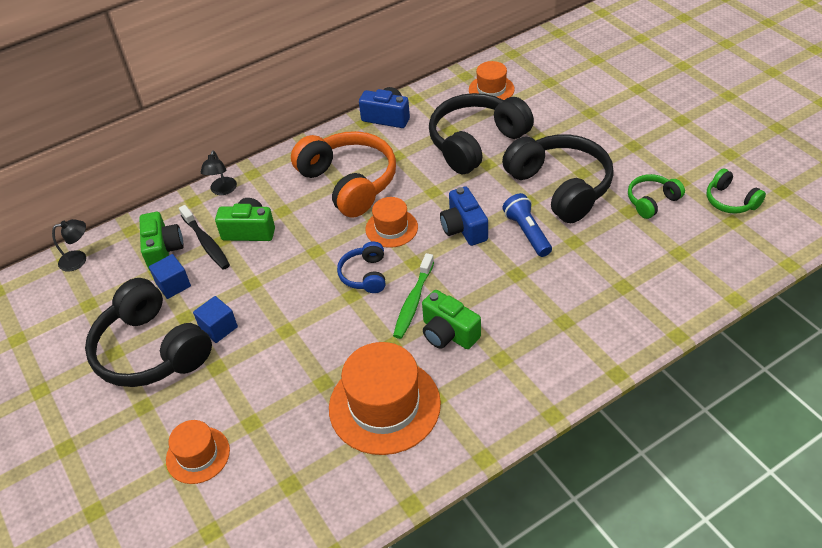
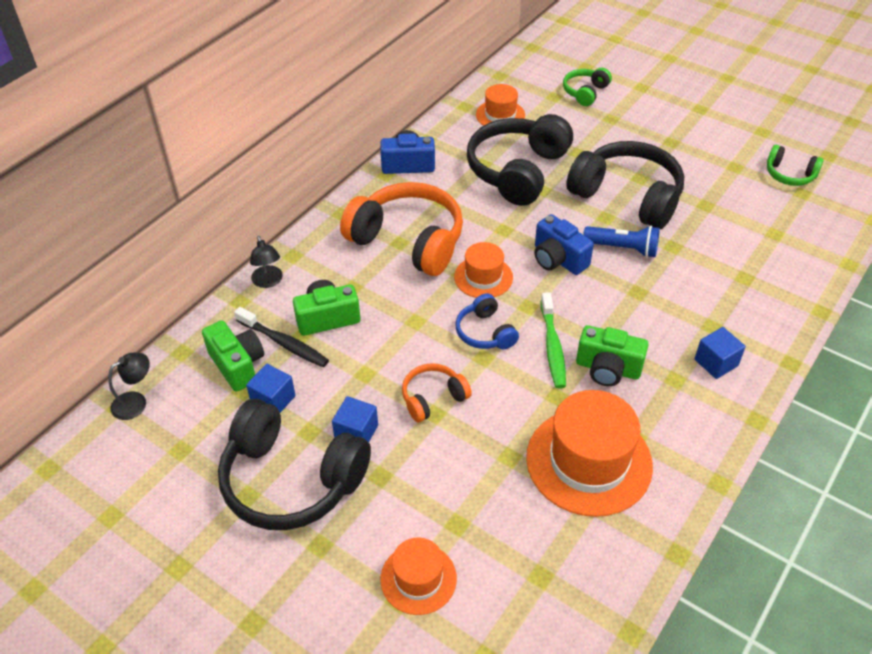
camera: 25 degrees left, 0 degrees up
(292, 317) = (433, 398): none -> orange headphones
(527, 232) = (623, 248): blue flashlight -> blue flashlight turned 150 degrees clockwise
(547, 354) = (716, 362): none -> blue cube
(652, 201) = (721, 191): green headphones -> green headphones (585, 92)

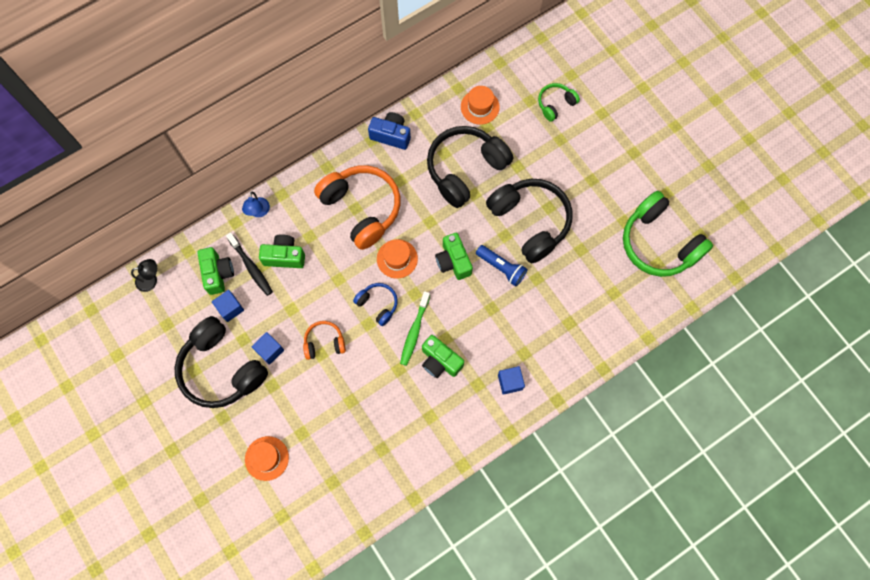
camera: 20 degrees right, 25 degrees up
(268, 281) = (258, 212): black lamp -> blue lamp
(485, 332) = (378, 304): blue headphones -> blue headphones turned 135 degrees clockwise
(558, 259) = (453, 261): blue camera -> green camera
(589, 461) = (395, 422): orange hat -> none
(789, 175) = (659, 243): green headphones -> green headphones, size x2.02

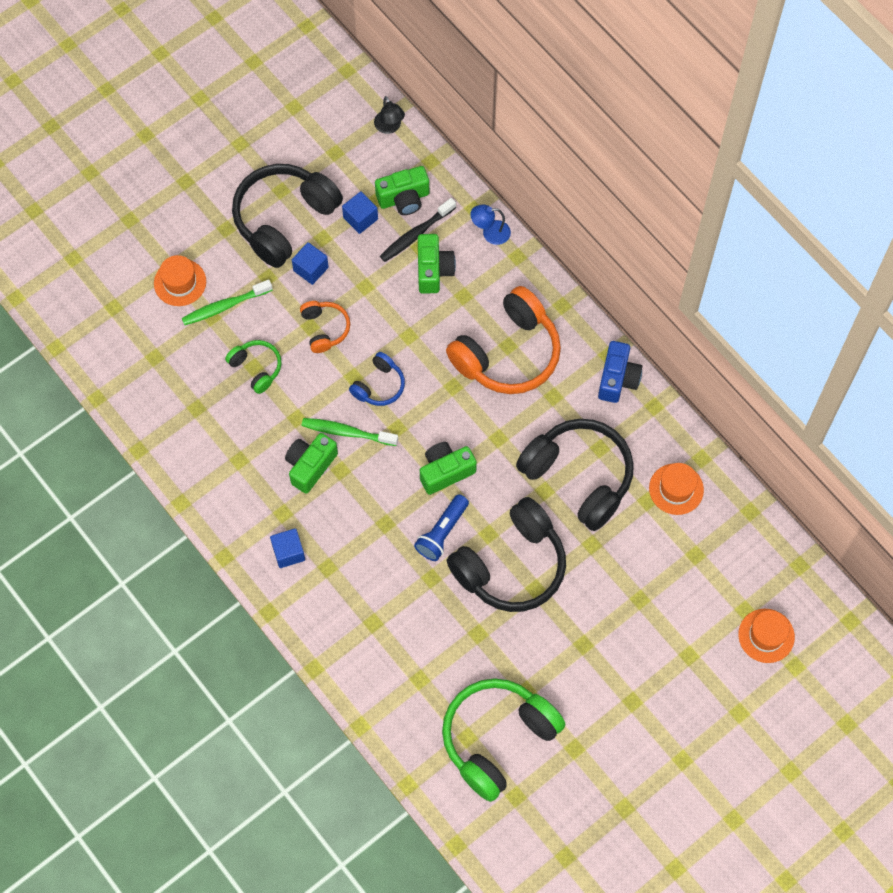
camera: 85 degrees right, 5 degrees down
(294, 422) = (224, 306): none -> green toothbrush
(397, 259) = (443, 402): orange hat -> orange hat (766, 635)
(555, 104) = (694, 590): green headphones -> green headphones (256, 368)

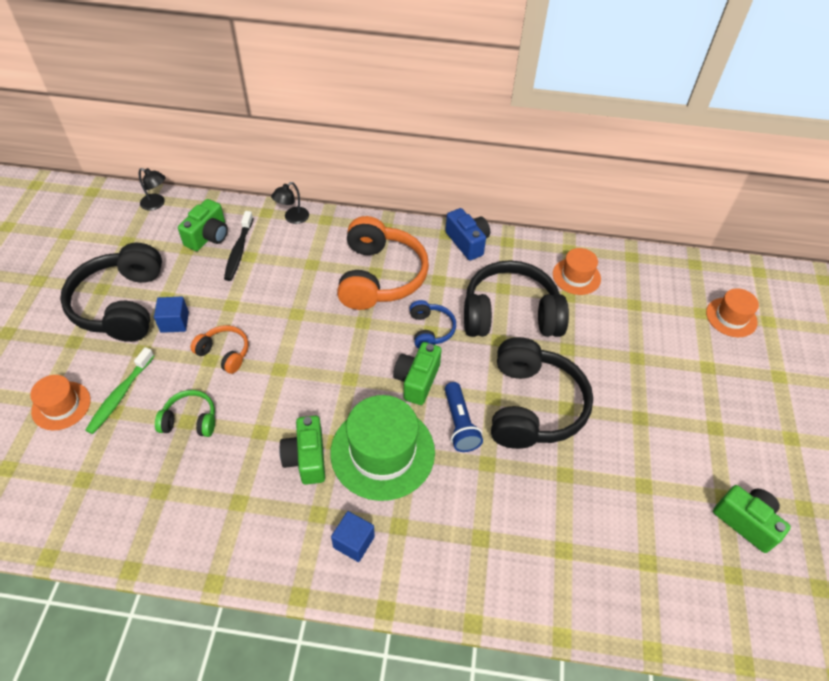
camera: 45 degrees left, 15 degrees down
(347, 432) = (313, 411): green toothbrush -> none
(360, 218) = (185, 267): blue cube -> none
(366, 506) = (382, 452): none -> green hat
(379, 385) = (306, 360): blue headphones -> blue headphones (430, 330)
(433, 270) = (274, 263): green camera -> green camera (746, 522)
(490, 233) = (292, 218): blue lamp -> black lamp
(498, 739) = (669, 541): green headphones -> none

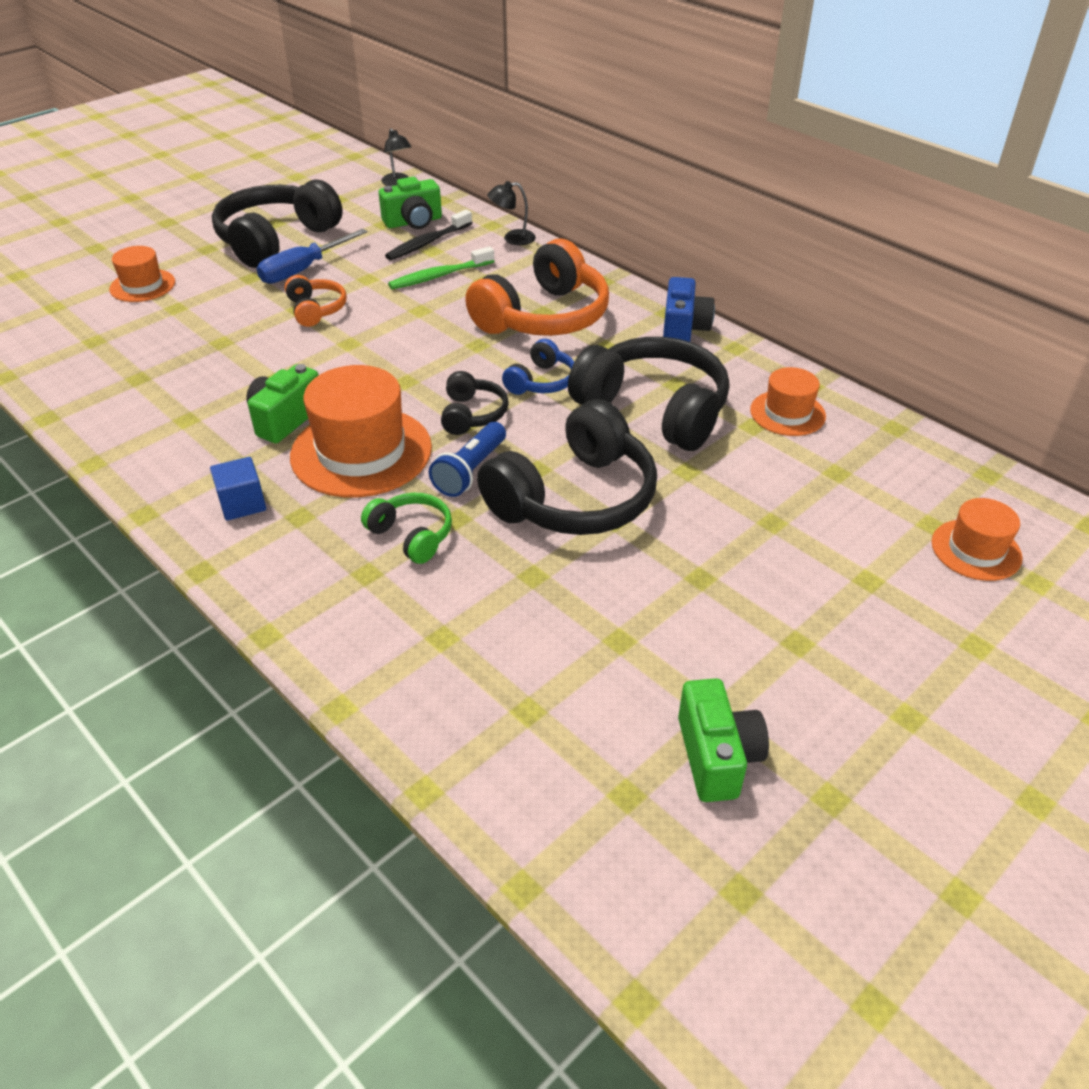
camera: 40 degrees right, 10 degrees down
(120, 395) = (193, 299): green toothbrush -> green toothbrush (439, 276)
(174, 322) = (303, 270): blue cube -> blue screwdriver
(190, 420) = (224, 343): green headphones -> green headphones (411, 536)
(382, 452) = (361, 452): green hat -> orange hat
(417, 380) = (472, 414): green camera -> black headphones

